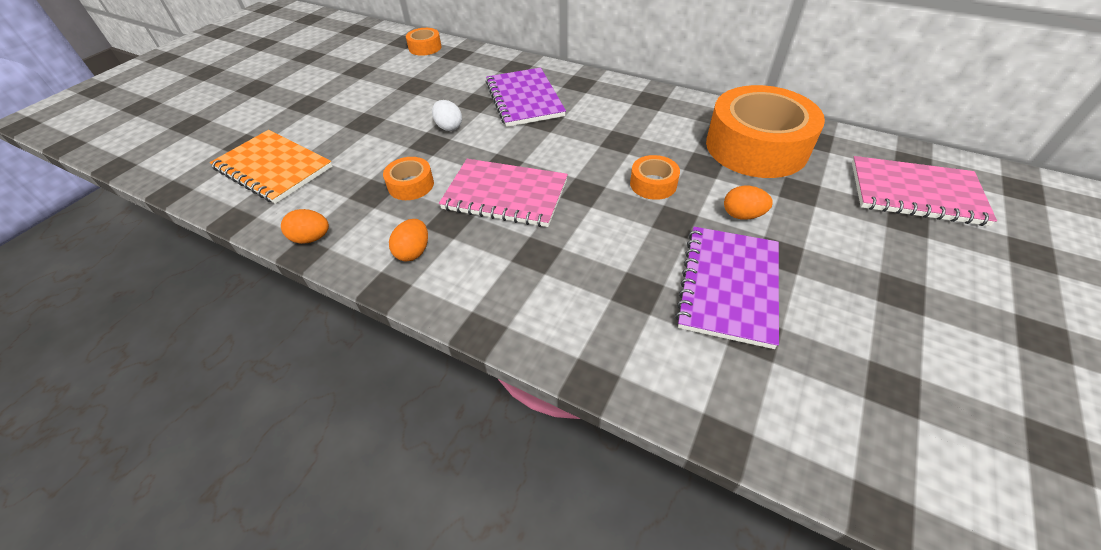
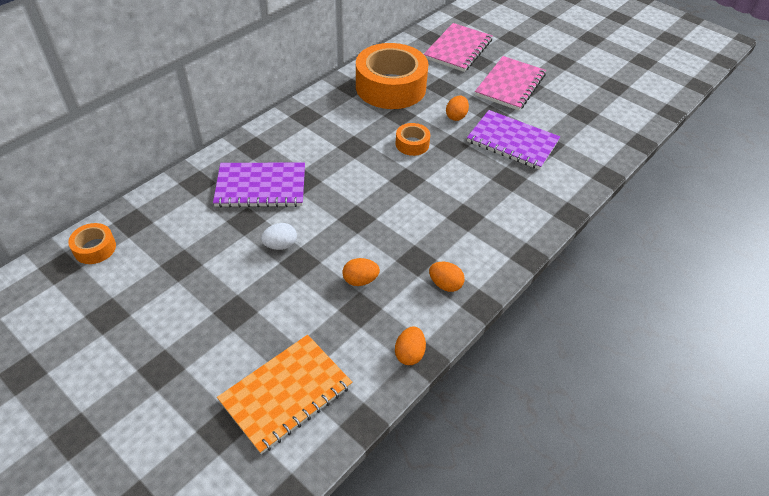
camera: 80 degrees left, 0 degrees up
(411, 185) = (360, 280): orange tape -> orange egg
(505, 195) = (396, 222): pink notebook -> pink notebook (510, 85)

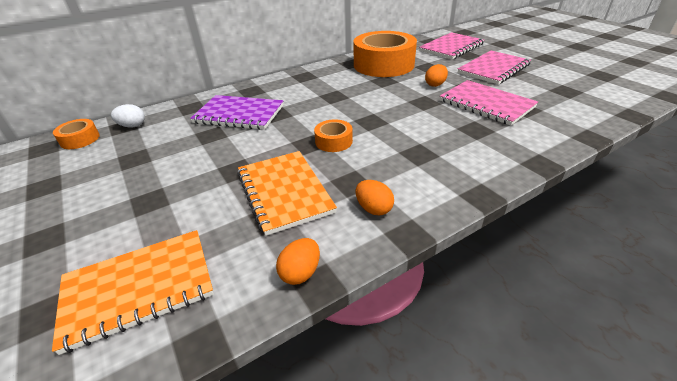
camera: 20 degrees right, 10 degrees down
(280, 245) = (227, 155): white egg -> white egg (132, 126)
(360, 280) = (284, 192): orange egg -> orange notebook
(412, 144) = (386, 98): orange tape -> orange tape (333, 141)
(512, 141) = (486, 104): purple notebook -> pink notebook

